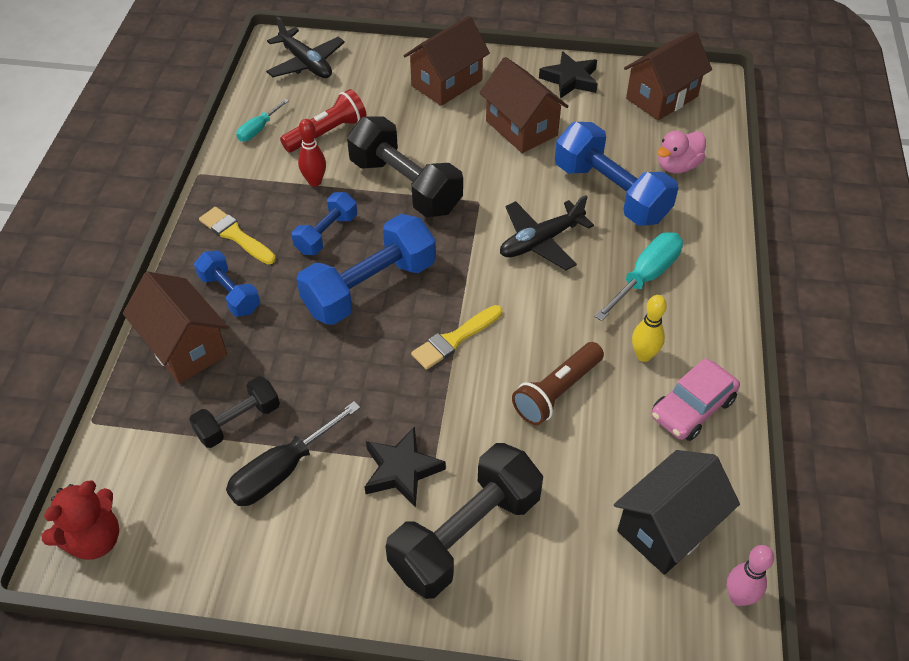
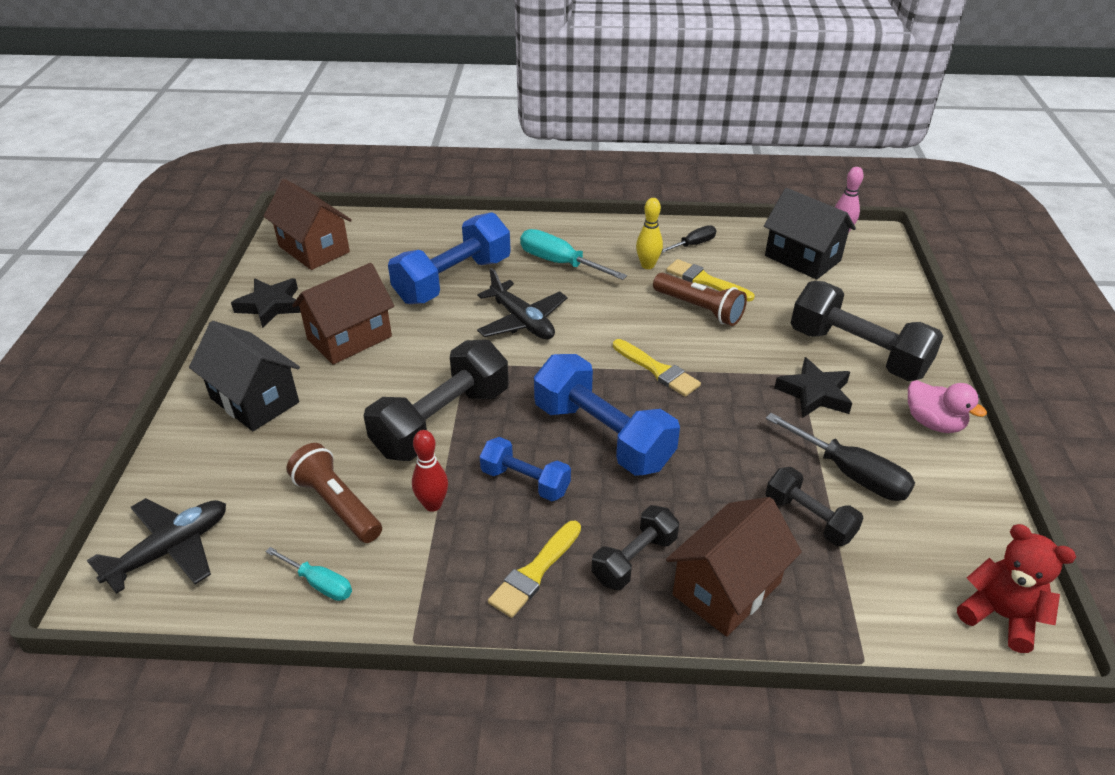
camera: 95 degrees left, 10 degrees down
(230, 293) = (634, 559): blue dumbbell -> black dumbbell
(327, 133) = (337, 505): red flashlight -> brown flashlight
(446, 83) = (254, 400): brown house -> black house
(613, 407) = (705, 281): none -> yellow brush
(677, 166) = (416, 243): pink duck -> pink duck (933, 423)
(692, 408) = (693, 244): pink car -> black screwdriver

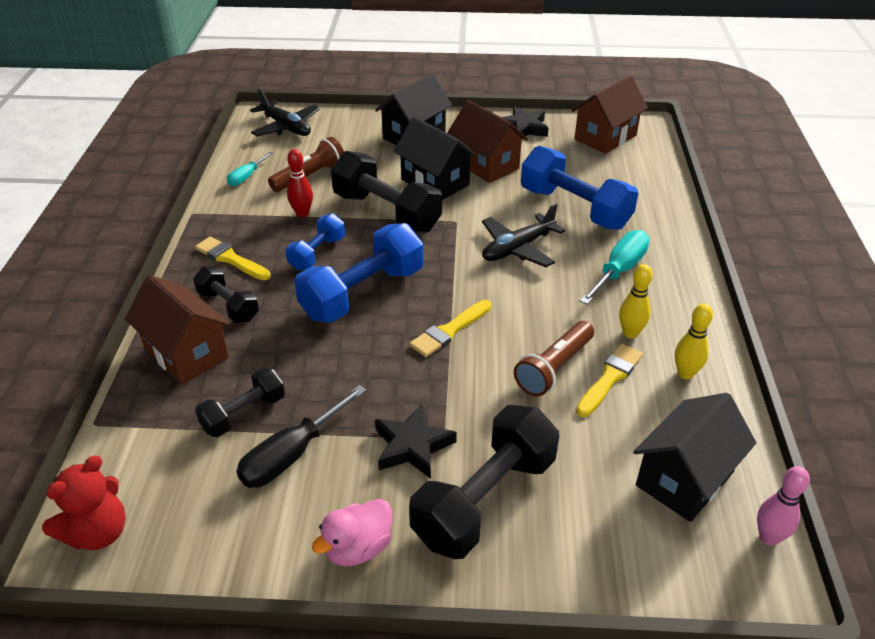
camera: 90 degrees right, 0 degrees up
(380, 380) = (435, 182): none -> black house
(693, 244) = (685, 374): black screwdriver -> yellow bowling pin

